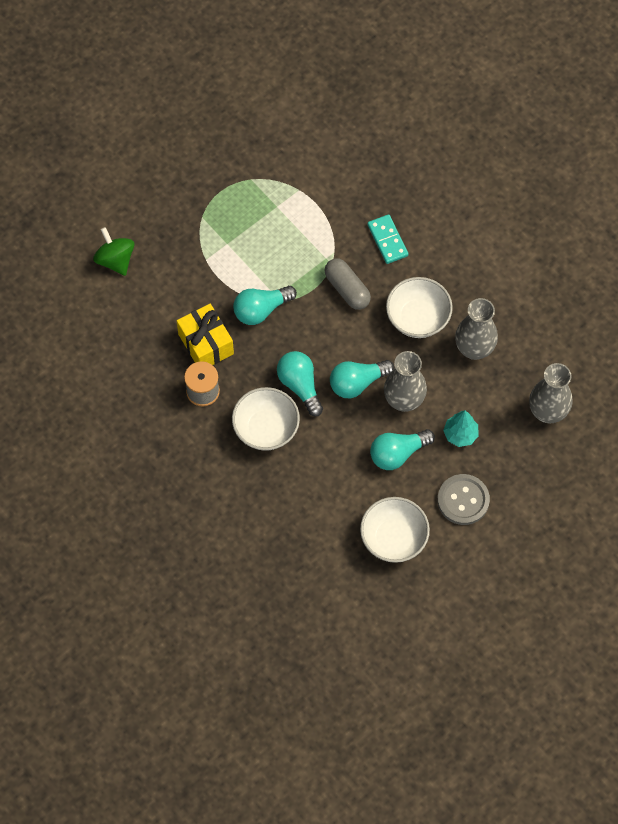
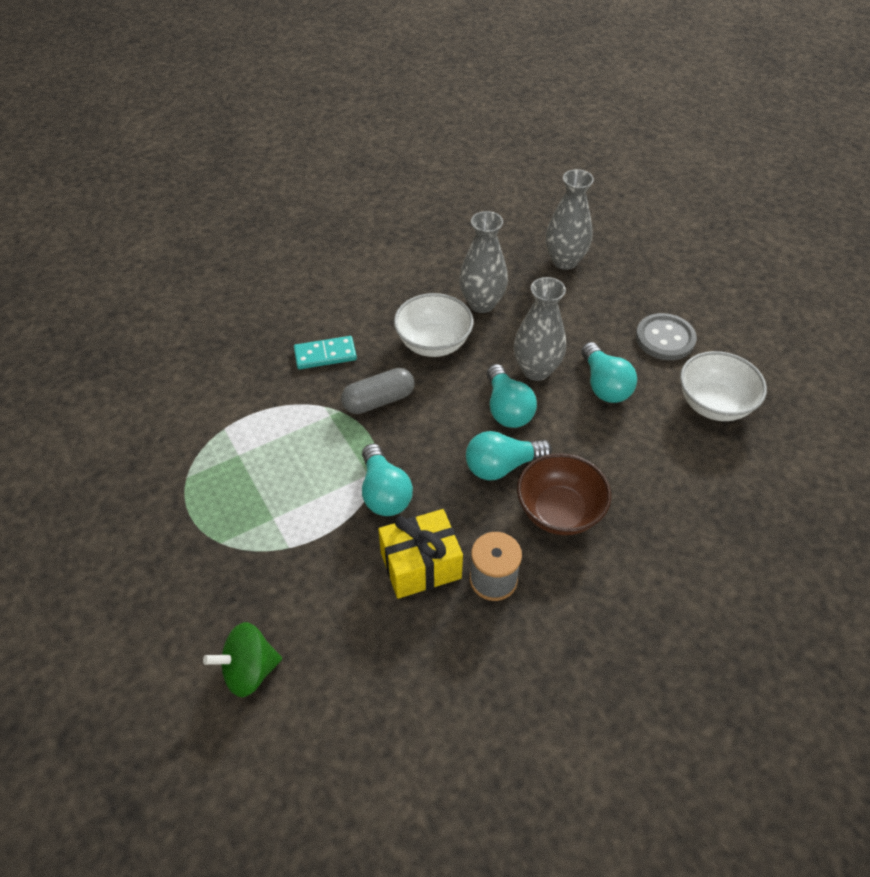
camera: 80 degrees left, 15 degrees down
(266, 429) = (559, 512): white bowl -> brown bowl
(460, 434) = (584, 329): turquoise tree -> none

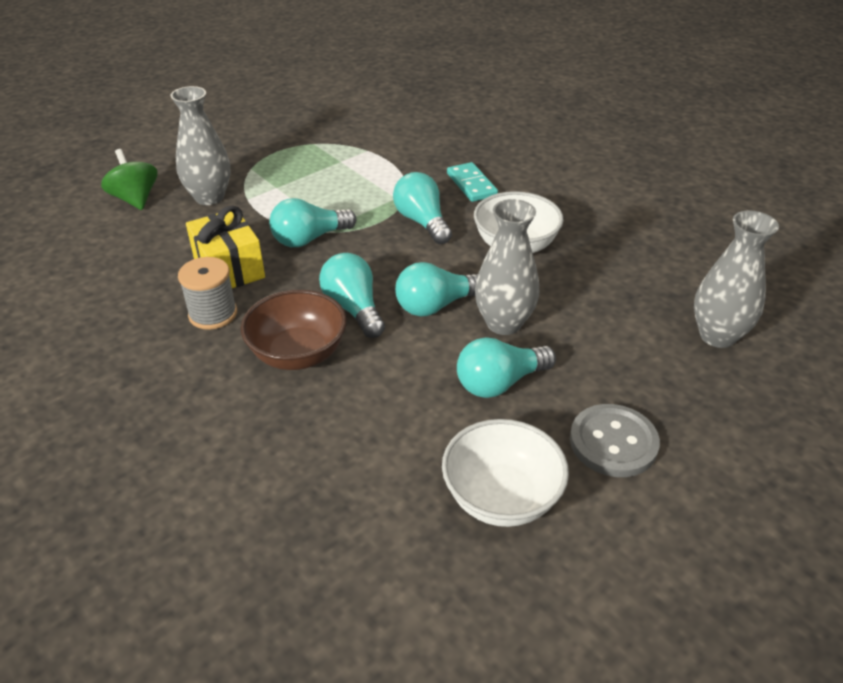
camera: 80 degrees right, 10 degrees down
(378, 400) = (422, 222): grey capsule -> turquoise light bulb
(482, 304) = (595, 273): grey vase -> grey vase (209, 197)

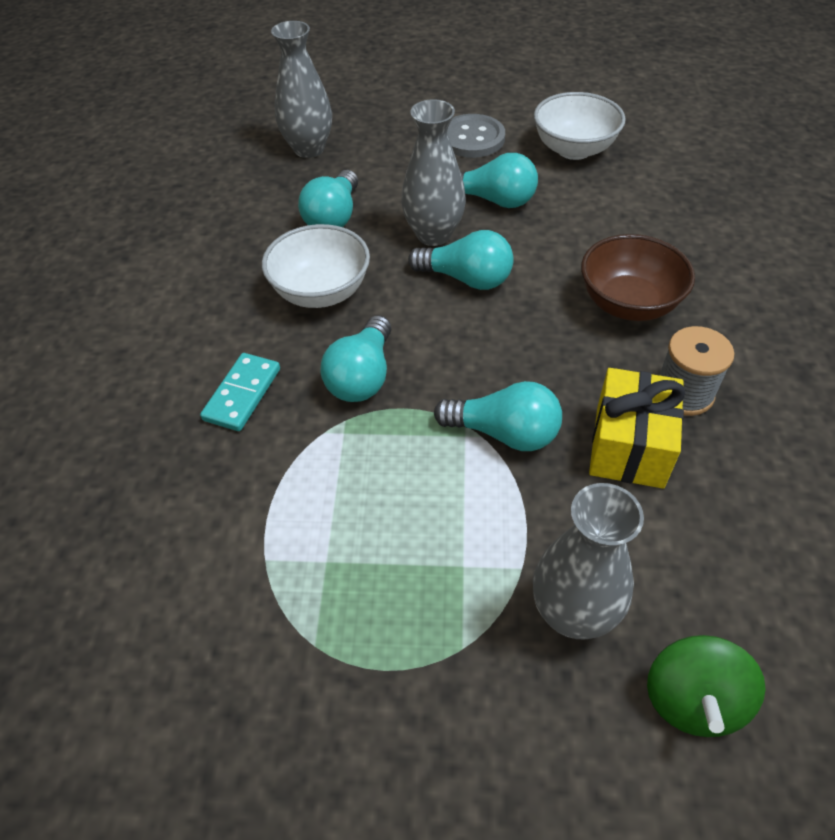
camera: 135 degrees left, 10 degrees up
(353, 308) = (540, 318): turquoise light bulb -> turquoise light bulb (333, 217)

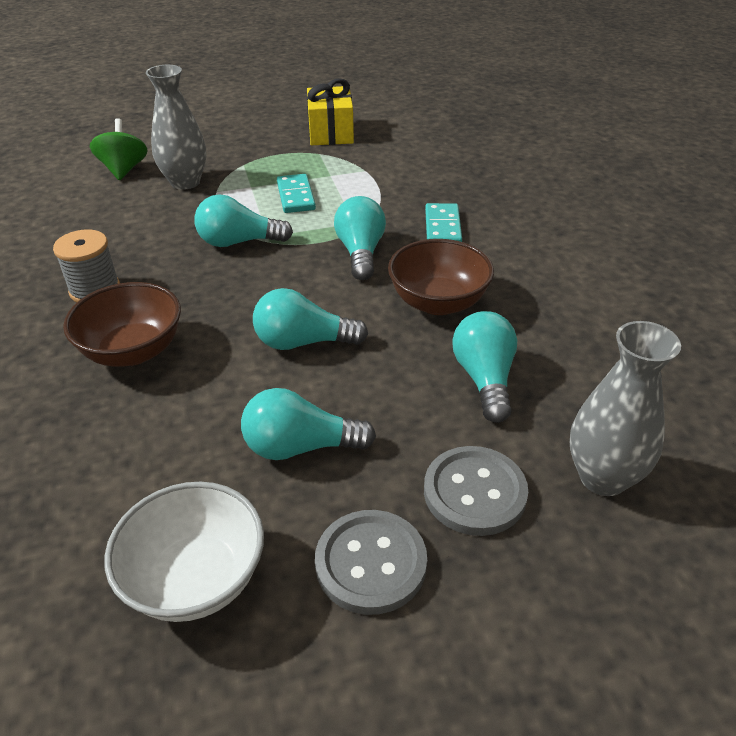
camera: 160 degrees right, 10 degrees down
(321, 292) = (438, 302): white bowl -> brown bowl
(392, 156) = (474, 492): none -> grey button
(401, 516) = (295, 196): none -> turquoise domino
(433, 234) = (358, 382): grey vase -> none
(629, 446) = (145, 251): yellow gift -> yellow gift (331, 133)

